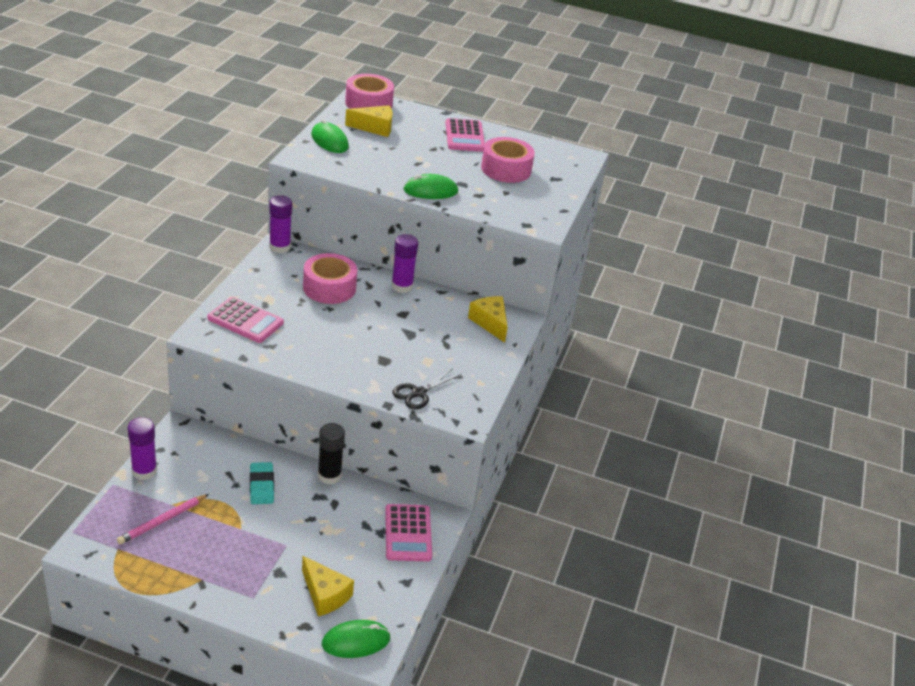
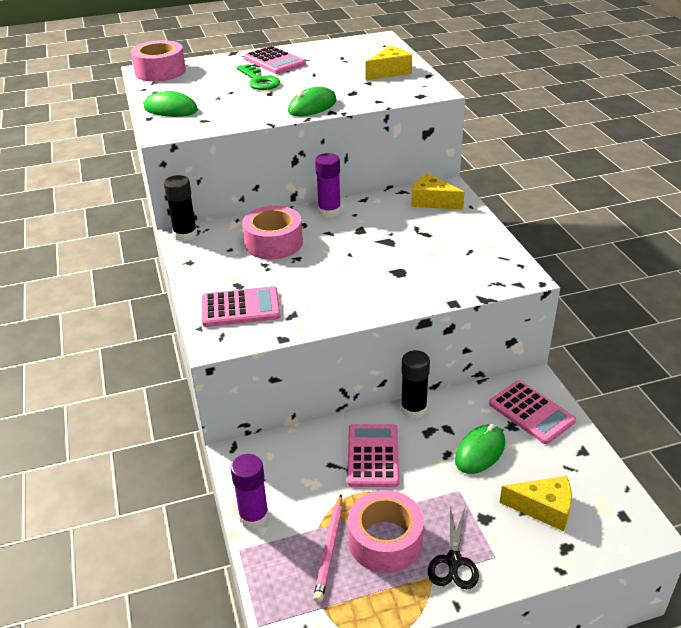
camera: 30 degrees left, 0 degrees up
(261, 486) = (373, 456): turquoise eraser -> pink calculator
(280, 247) = (185, 234): purple glue stick -> black glue stick
(356, 641) = (617, 528): green mouse -> green mouse (480, 451)
(375, 128) = (193, 85): yellow cheese -> yellow cheese (389, 72)
(418, 393) = (461, 280): black scissors -> black scissors (453, 561)
(426, 148) = (259, 80): none -> green key
(506, 169) = (342, 69): pink tape -> pink tape (385, 541)

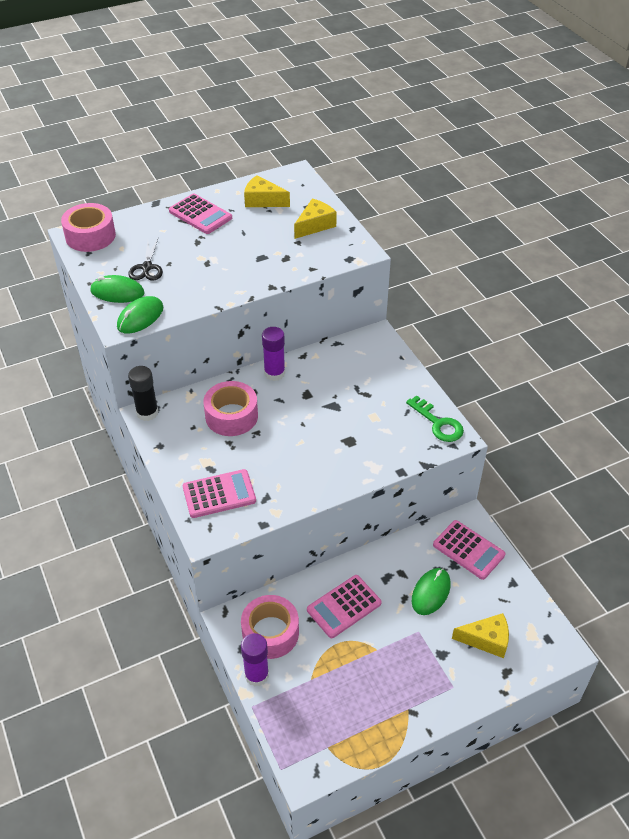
camera: 10 degrees left, 10 degrees up
(259, 80) = (192, 245): green key -> green key (438, 423)
(312, 106) = (252, 280): green mouse -> green mouse (140, 317)
(329, 549) = (324, 697): pink pencil -> none
(373, 456) = (344, 607): pink calculator -> pink calculator turned 120 degrees counterclockwise
(385, 541) = (366, 684): pink tape -> pink tape (270, 633)
(413, 409) = (371, 557): black glue stick -> none
(432, 201) = (365, 354): yellow cheese -> yellow cheese (263, 200)
(453, 561) = (422, 695): black scissors -> black scissors (147, 267)

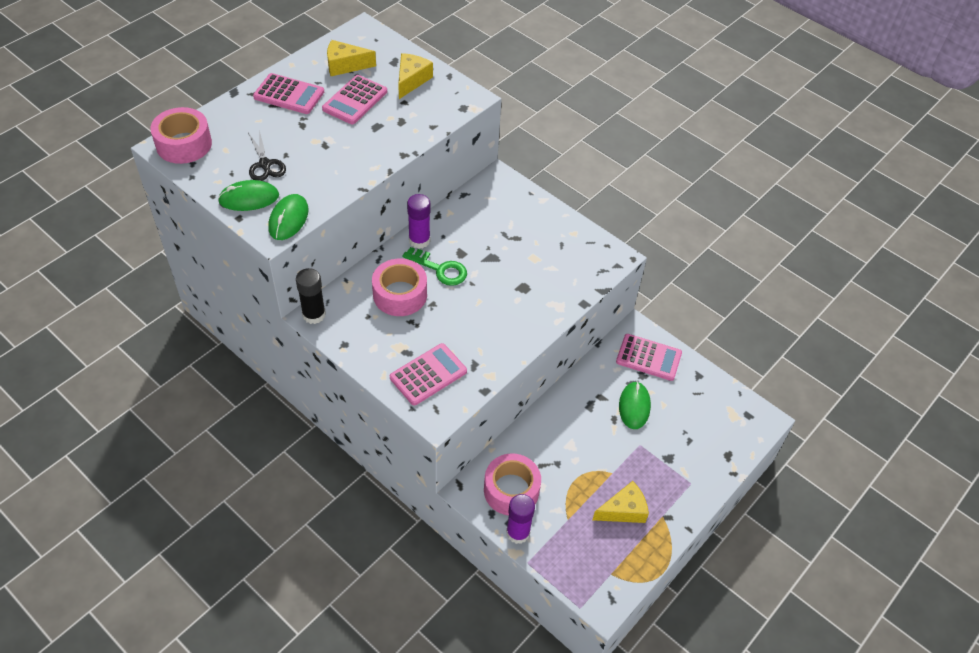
camera: 25 degrees left, 5 degrees up
(344, 607) = (565, 444): pink calculator -> pink calculator (355, 100)
(438, 423) = (594, 248): green key -> green key (440, 269)
(486, 640) = (699, 433): yellow cheese -> yellow cheese (623, 510)

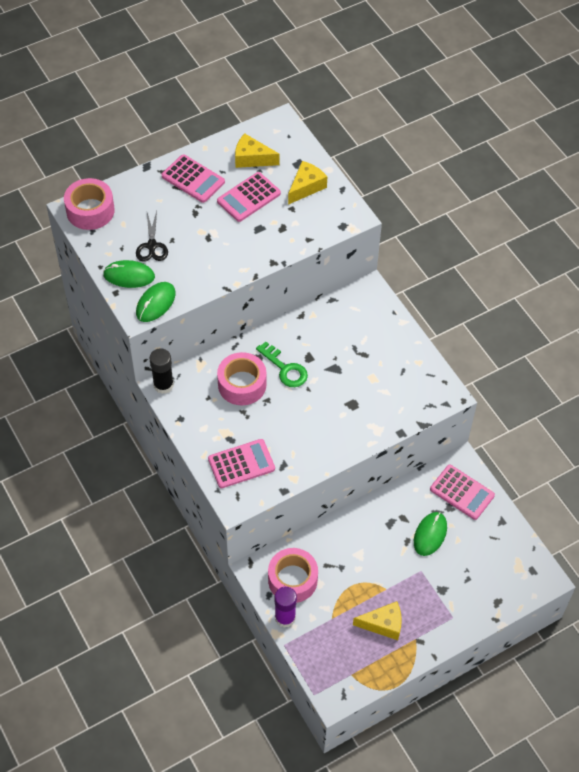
camera: 20 degrees right, 5 degrees up
(419, 240) = (276, 336): purple glue stick -> none

